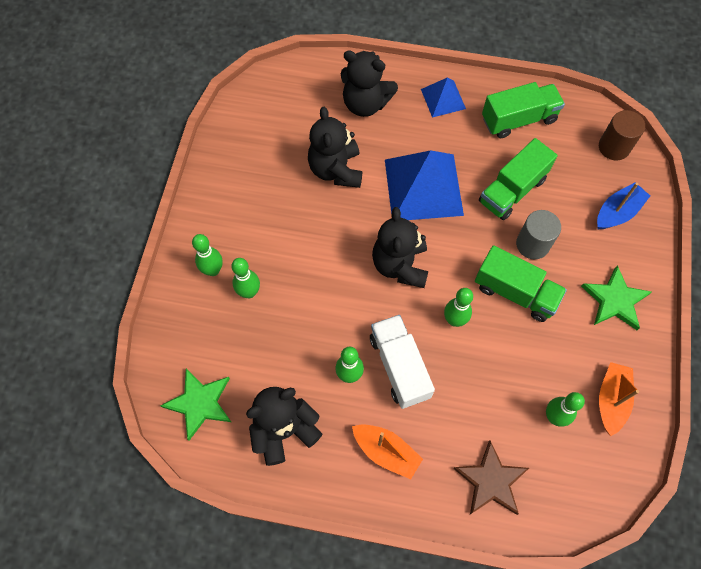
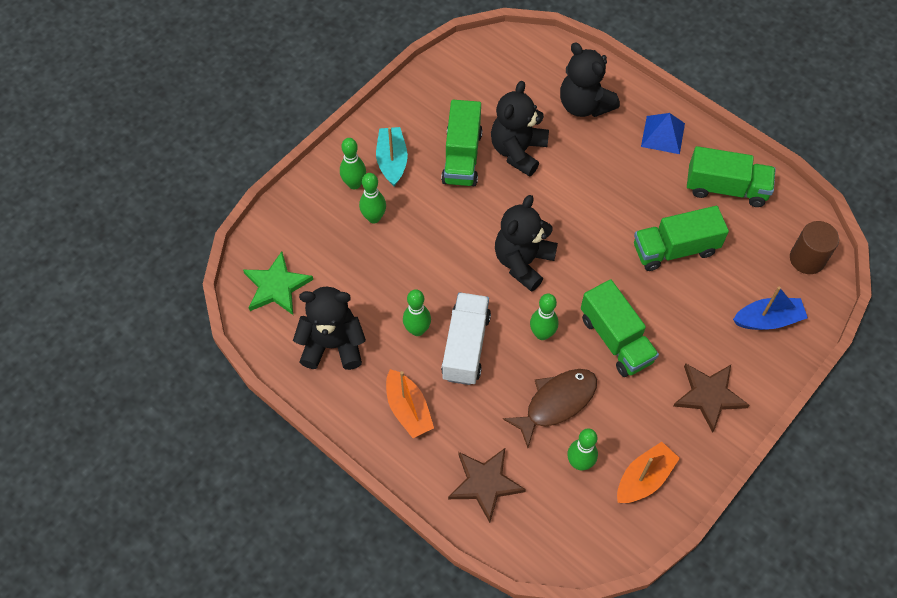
camera: 30 degrees right, 5 degrees down
(234, 232) = (392, 161): none -> turquoise boat
(292, 198) = (462, 157): none -> green truck
(423, 187) = (590, 205): blue pyramid -> none
(503, 374) = (556, 403): none -> brown fish
(532, 244) = (662, 306): grey cylinder -> none
(615, 300) = (709, 396): green star -> brown star

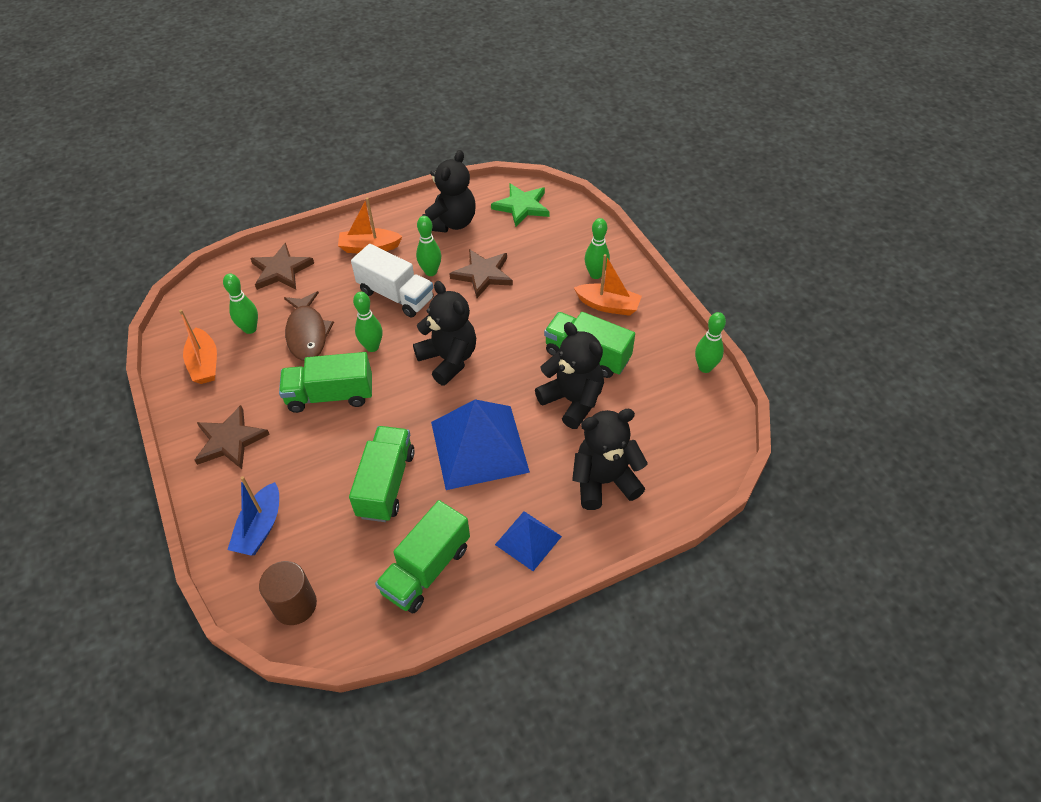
camera: 115 degrees right, 10 degrees down
(374, 218) = (553, 277): green bowling pin -> green bowling pin (705, 367)
(392, 161) = (608, 305): turquoise boat -> orange boat
(399, 280) = (483, 274): none -> brown star
(601, 199) = (479, 446): none -> blue pyramid

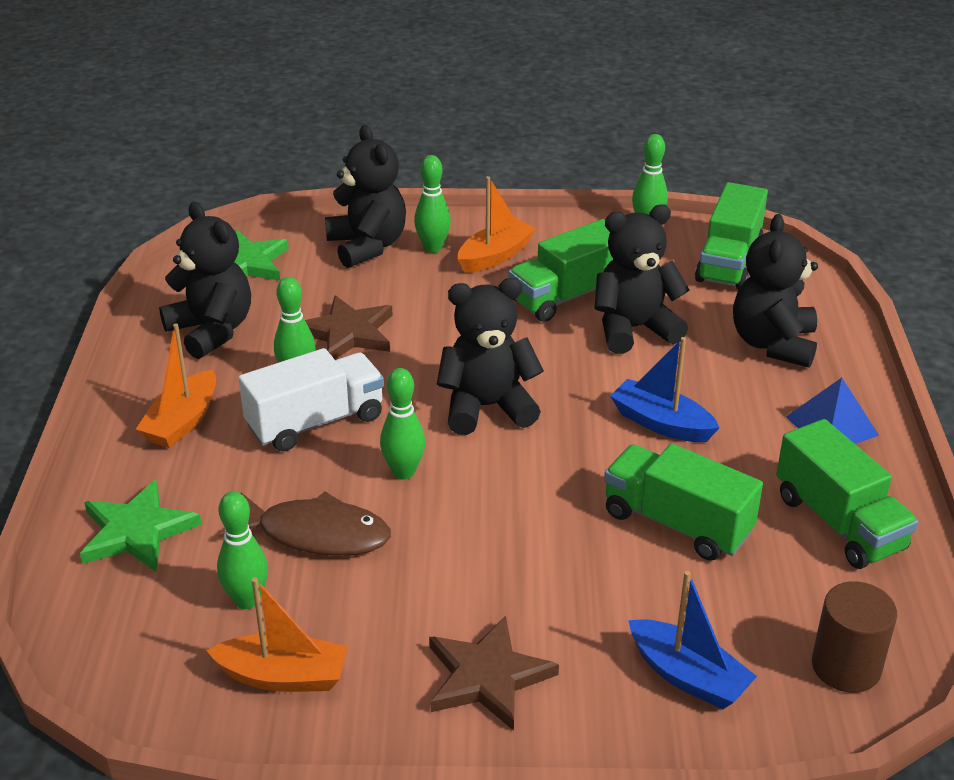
camera: 65 degrees left, 15 degrees down
(281, 270) = (137, 531): brown star -> green star
(330, 395) = (471, 539): green truck -> green truck (729, 262)
(479, 446) = (661, 423): blue pyramid -> blue boat
(576, 246) = (367, 246): none -> black teddy bear

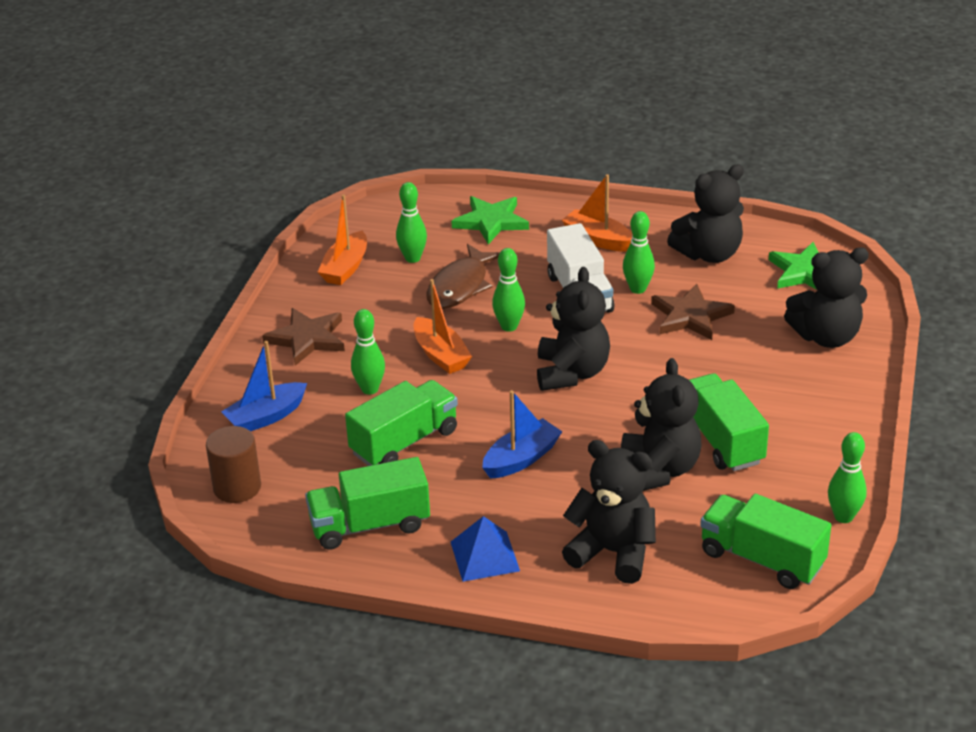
camera: 105 degrees right, 0 degrees up
(433, 248) = (818, 373): green bowling pin -> green bowling pin (370, 389)
(495, 256) = (798, 407): orange boat -> orange boat (440, 355)

